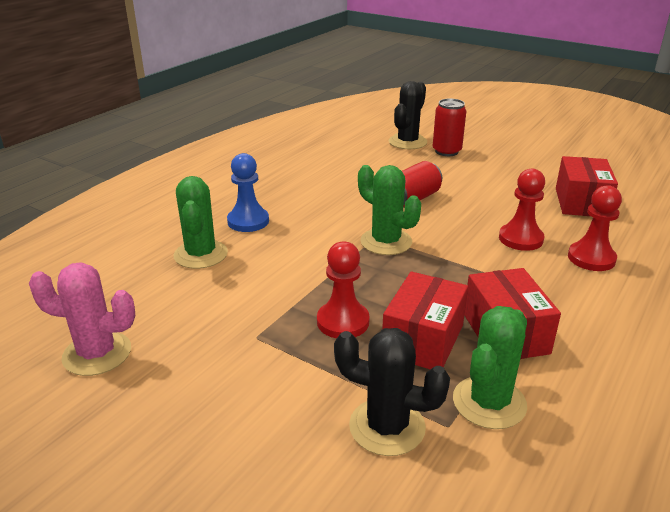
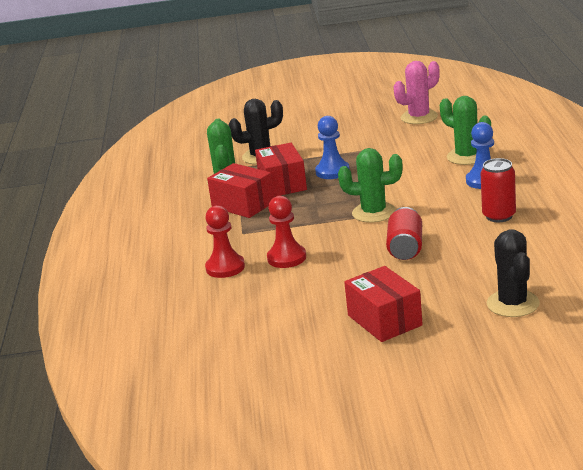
camera: 145 degrees right, 5 degrees down
(343, 322) = (332, 171): red pawn -> blue pawn
(446, 151) = (456, 312): red can -> red can (499, 216)
(581, 202) = (268, 314): red box -> red box (384, 320)

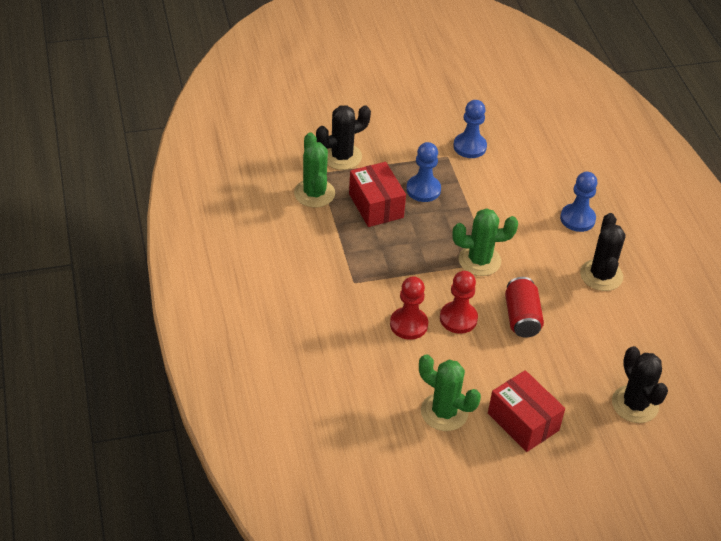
camera: 15 degrees left, 20 degrees up
(225, 267) = (350, 335): red pawn -> red pawn (458, 319)
(243, 205) = (343, 236): red box -> none
(387, 143) = (469, 147): none -> blue pawn
(419, 117) = (493, 106): pink cactus -> none
(467, 157) = (554, 178): green cactus -> green cactus (444, 412)
(499, 216) = (601, 275): red can -> black cactus

